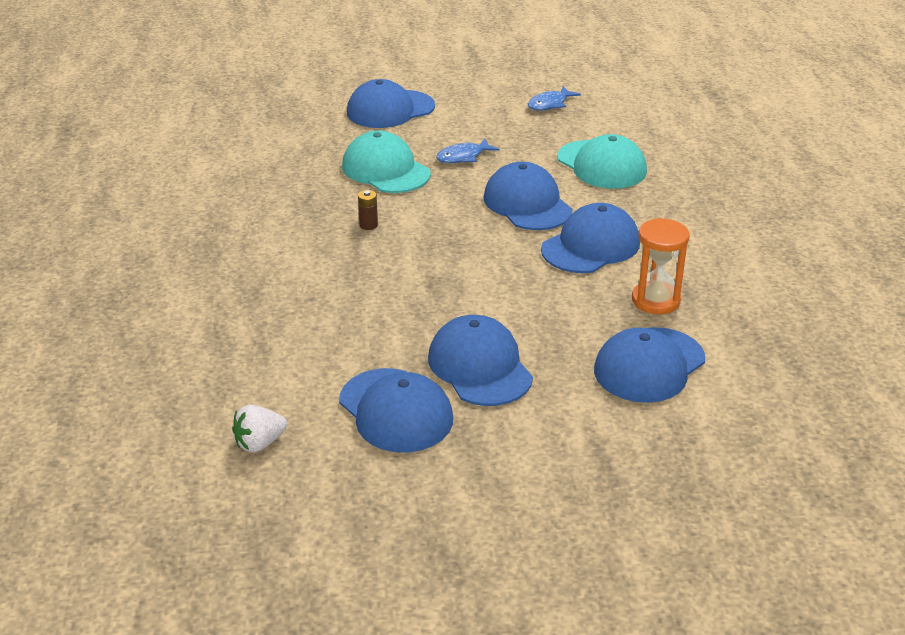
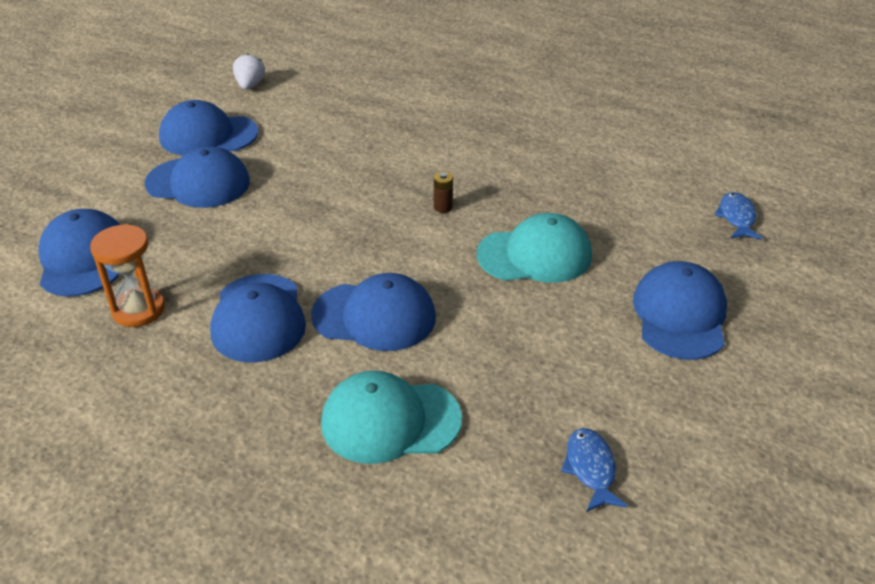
camera: 125 degrees right, 5 degrees up
(463, 157) = (514, 319): blue fish -> blue fish (736, 217)

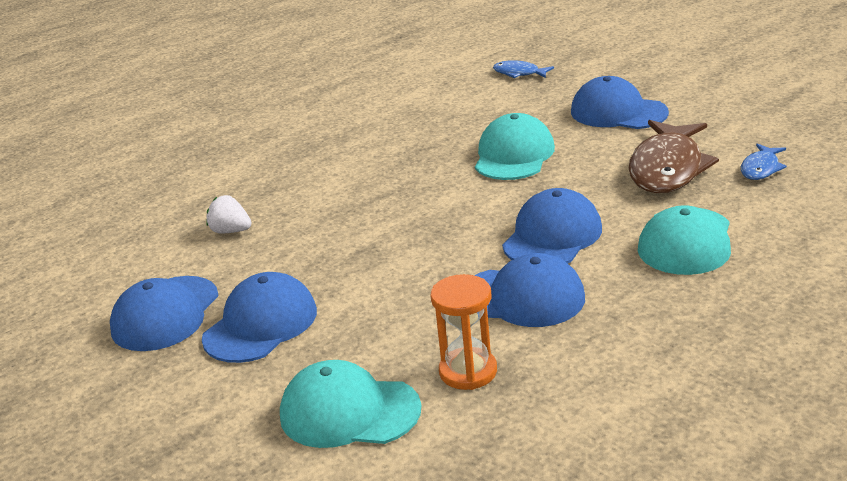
camera: 65 degrees left, 10 degrees down
(83, 258) = (349, 412): blue cap -> turquoise cap
(250, 85) = (81, 279): white strawberry -> white strawberry (231, 231)
(443, 207) = (417, 187): brown battery -> none
(554, 381) = (668, 168): none -> brown fish
(590, 469) = (761, 168): blue fish -> blue fish turned 75 degrees counterclockwise

